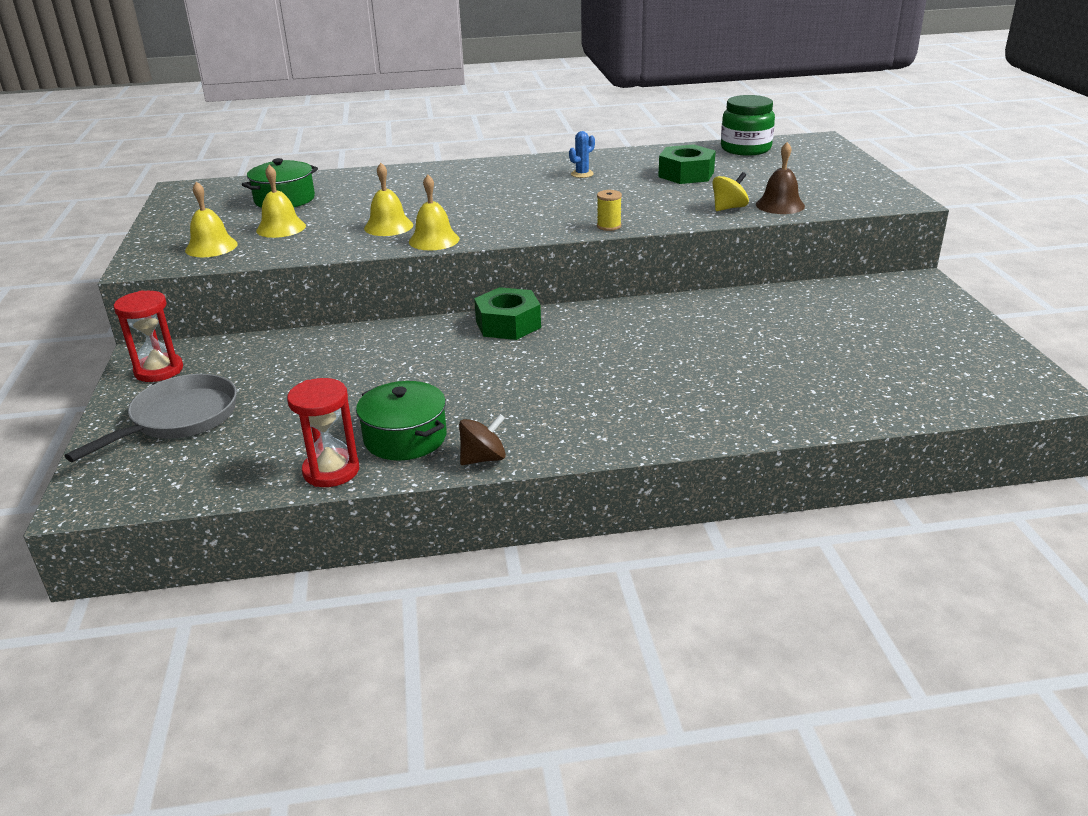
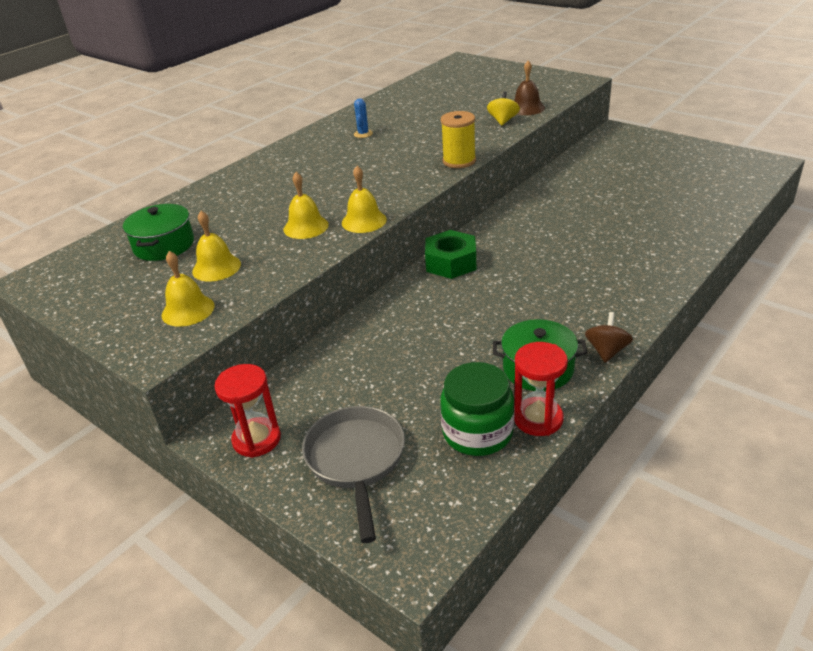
camera: 40 degrees left, 5 degrees up
(609, 226) = (459, 161): yellow spool -> yellow spool, size x1.68
(686, 174) = (431, 109): green nut -> none
(745, 149) = (431, 80): green jar -> green jar (477, 432)

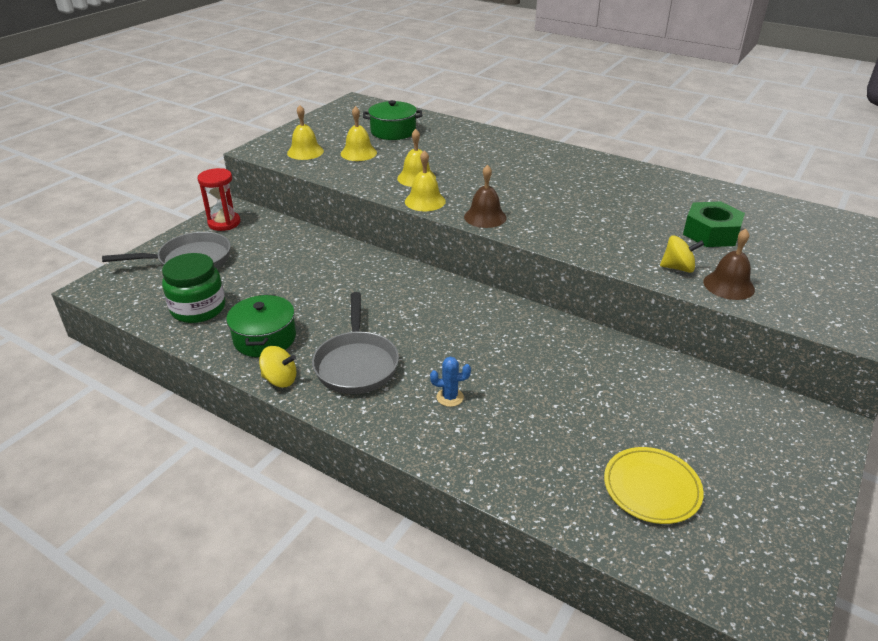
camera: 80 degrees right, 0 degrees up
(363, 134) = (612, 186): blue cactus -> blue cactus (450, 397)
(406, 190) = (485, 217): none -> brown bell
(451, 262) = (437, 287): green nut -> green nut (711, 233)
(459, 161) = (555, 242): yellow spool -> none
(538, 419) = (203, 337): red hourglass -> none
(576, 305) = (356, 364): none -> grey pan
(606, 351) = (280, 380): brown spinning top -> yellow spinning top
(689, 186) = (651, 488): none -> yellow plate

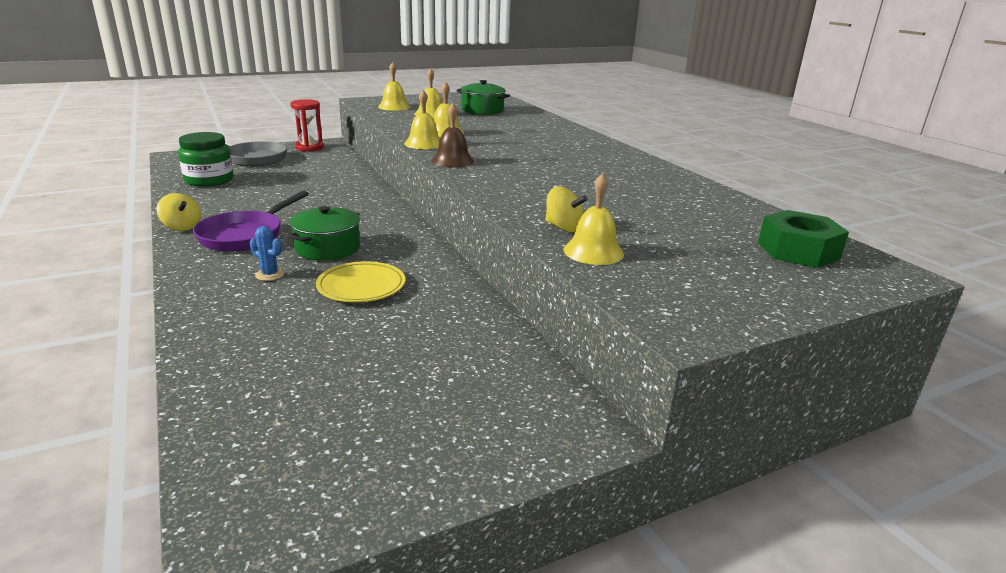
camera: 30 degrees right, 10 degrees down
(265, 338) = (216, 205): green pot -> green pot (327, 248)
(356, 364) = (245, 235): grey pan -> purple pan
(651, 488) = (311, 394): yellow plate -> yellow plate (361, 286)
(711, 233) = (651, 218): green nut -> green nut (798, 251)
(728, 285) = (593, 251): brown bell -> yellow bell

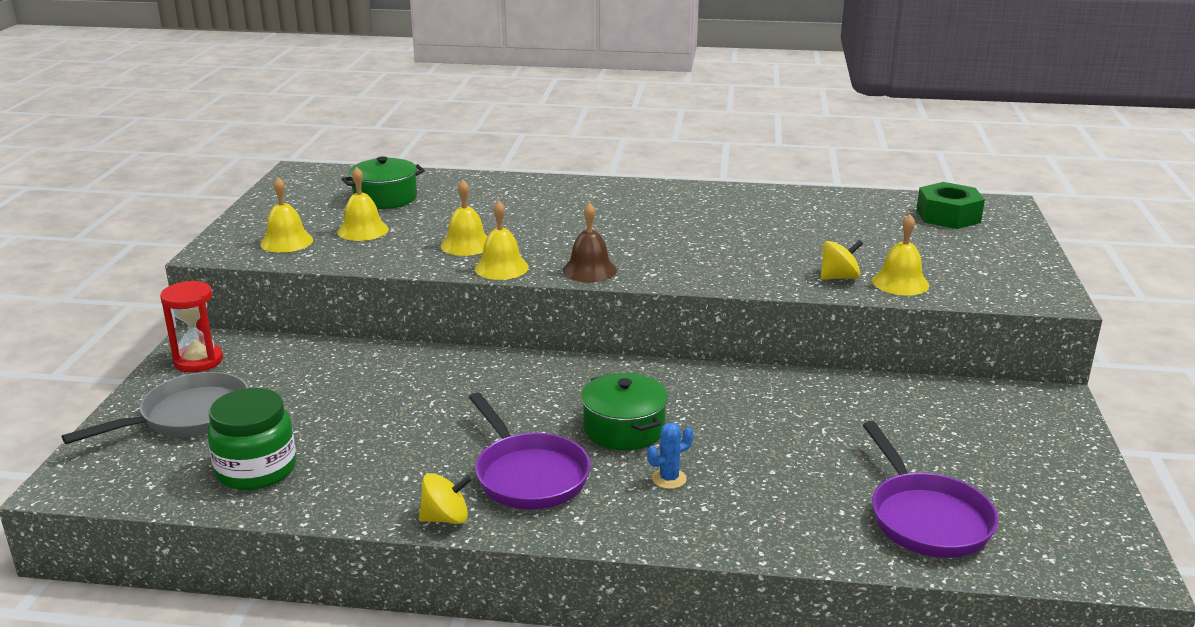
camera: 55 degrees left, 0 degrees up
(275, 390) = (926, 518): none -> purple pan
(361, 286) = (744, 431): yellow plate -> none

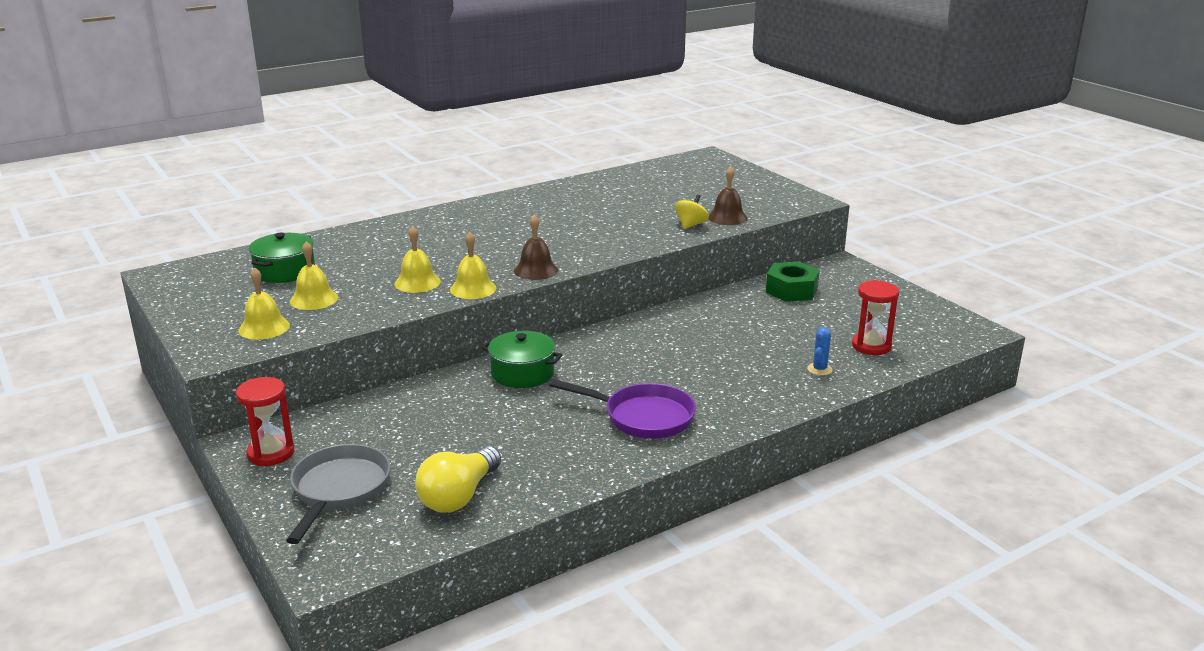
camera: 40 degrees left, 0 degrees up
(256, 469) = (459, 496): green jar -> yellow light bulb
(446, 518) = (635, 462): yellow spinning top -> none
(624, 429) = (654, 368): green pot -> green pot (522, 373)
(669, 479) = (723, 383): blue cactus -> blue cactus (819, 369)
(900, 283) = (727, 217): yellow bell -> brown bell
(926, 518) = (871, 346): purple pan -> red hourglass
(948, 216) = (689, 170): green nut -> green nut (791, 290)

